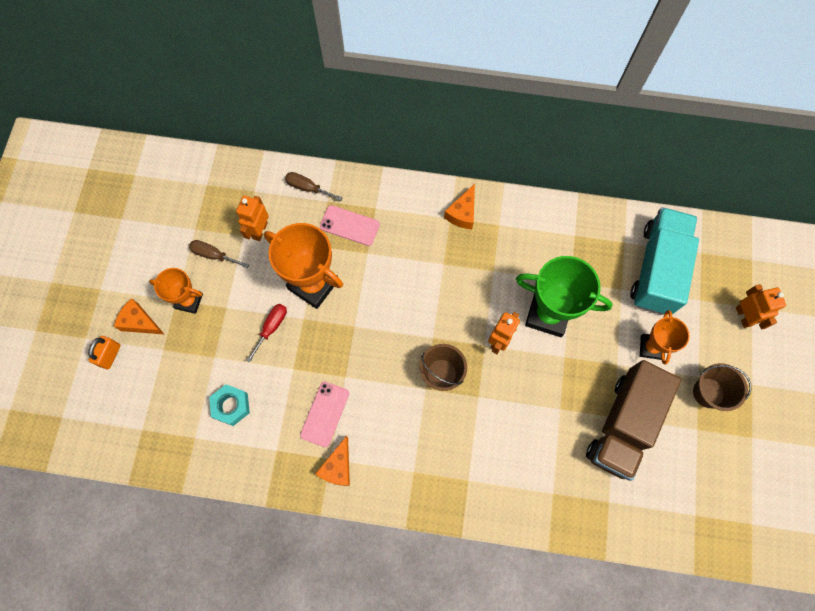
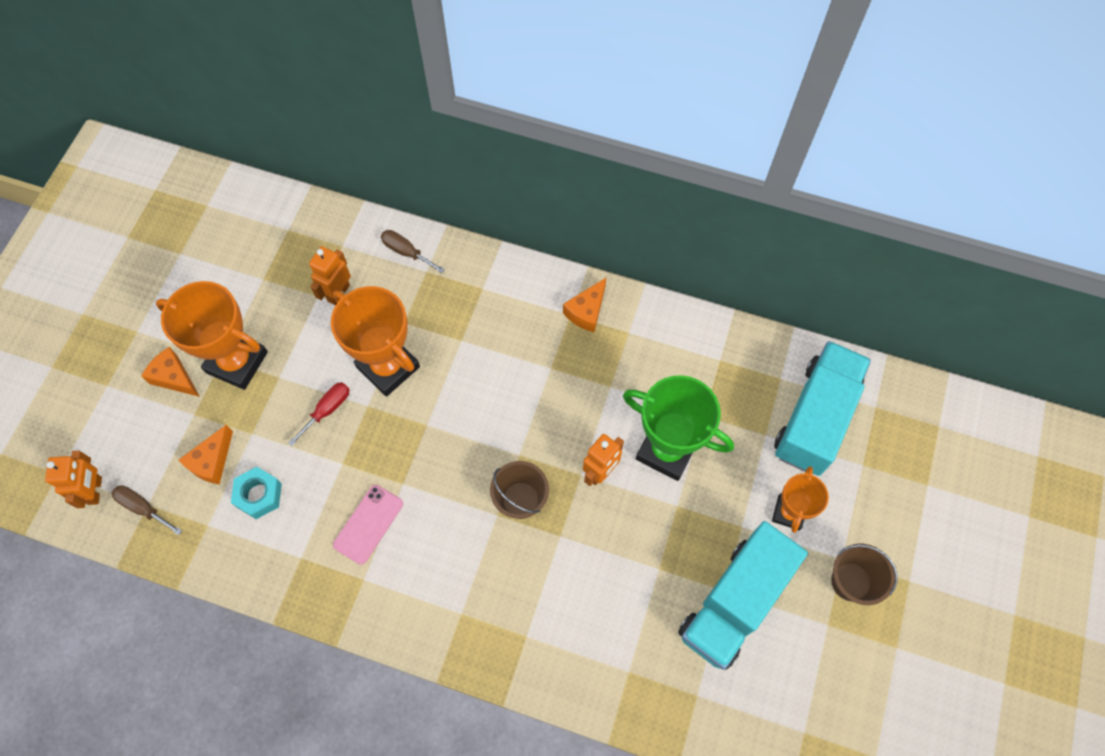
camera: 10 degrees right, 5 degrees down
(110, 355) = (131, 411): orange padlock -> none
(189, 301) = (237, 362): orange trophy -> orange trophy, size x1.70
(214, 255) = (278, 313): brown screwdriver -> brown screwdriver (143, 508)
(337, 467) = (370, 591): orange cheese -> orange cheese (212, 461)
(349, 225) = (447, 304): pink phone -> none
(623, 425) = (734, 602): brown truck -> turquoise truck
(743, 316) = (914, 494): orange robot -> orange robot (95, 490)

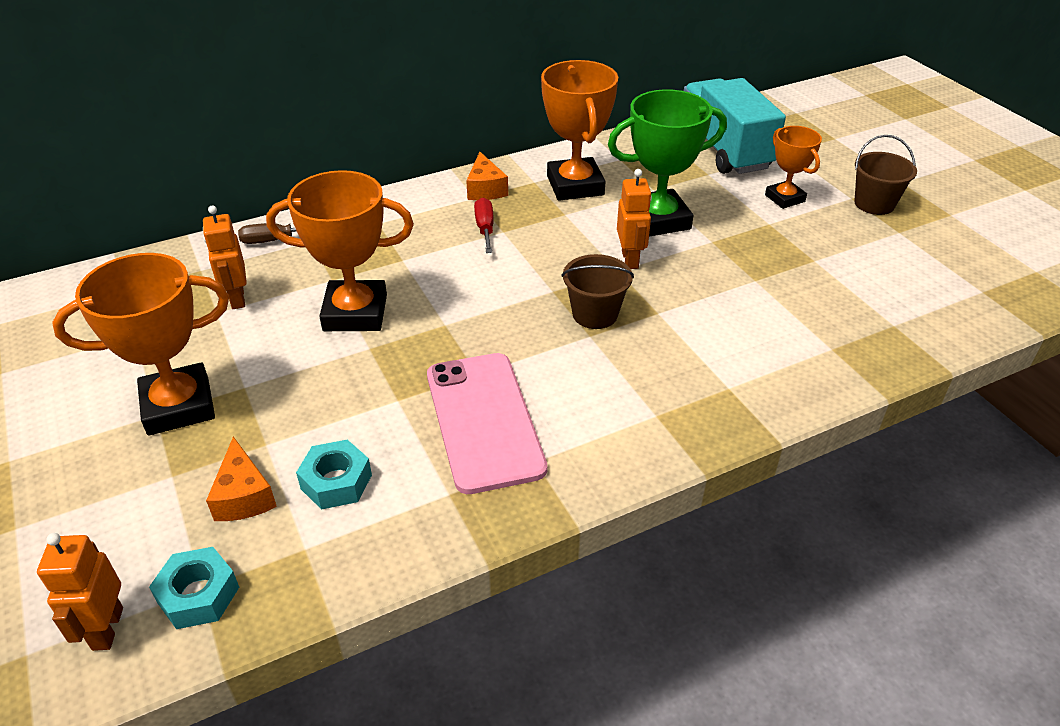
camera: 45 degrees left, 25 degrees down
(95, 490) = (107, 628): orange robot -> orange robot turned 135 degrees counterclockwise
(143, 508) = (198, 595): brown screwdriver -> turquoise nut
(174, 377) = (108, 464): orange cheese -> none
(327, 410) = (330, 375): red screwdriver -> red screwdriver (485, 228)
(368, 524) = (484, 421): pink phone -> pink phone, size x1.74
(652, 362) = (575, 185): none -> orange trophy
(734, 602) = (830, 261): turquoise truck -> none

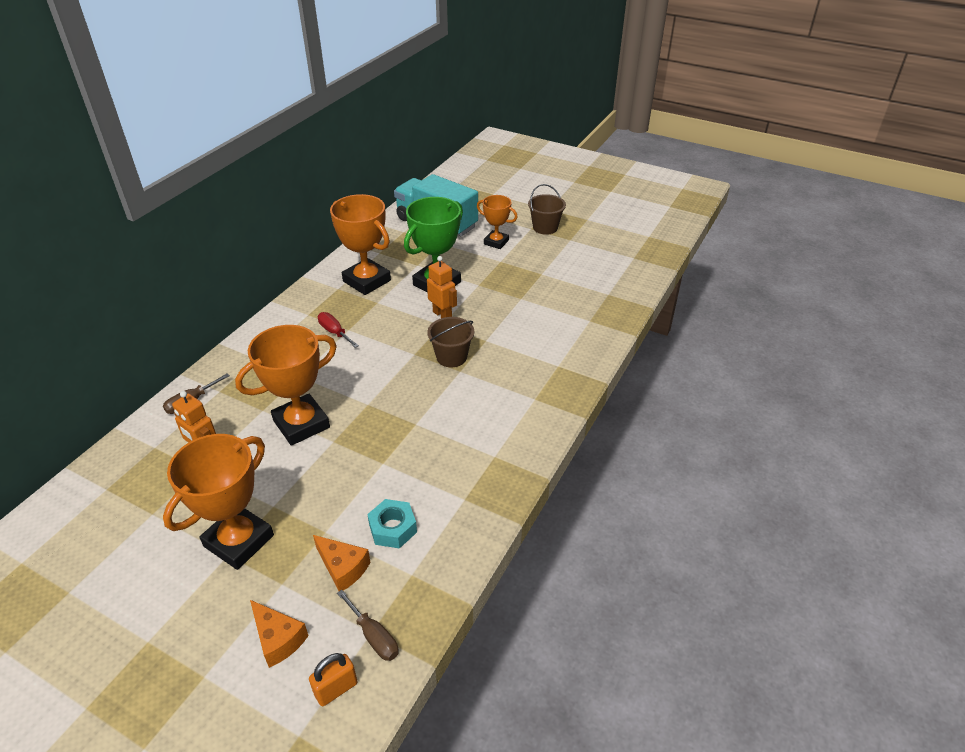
camera: 35 degrees left, 0 degrees up
(107, 628) = (336, 689): orange robot -> orange padlock
(198, 595) = (374, 636): turquoise nut -> brown screwdriver
(484, 421) = (445, 449): pink phone -> none
(485, 189) = (309, 306): orange cheese -> orange cheese (278, 639)

